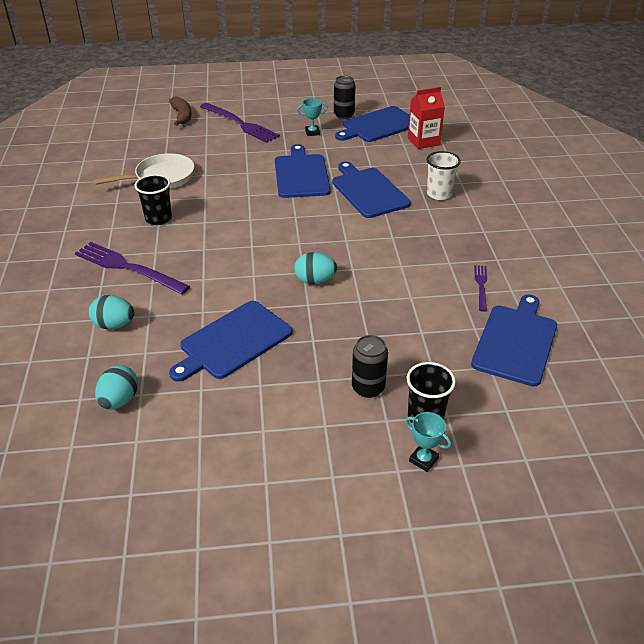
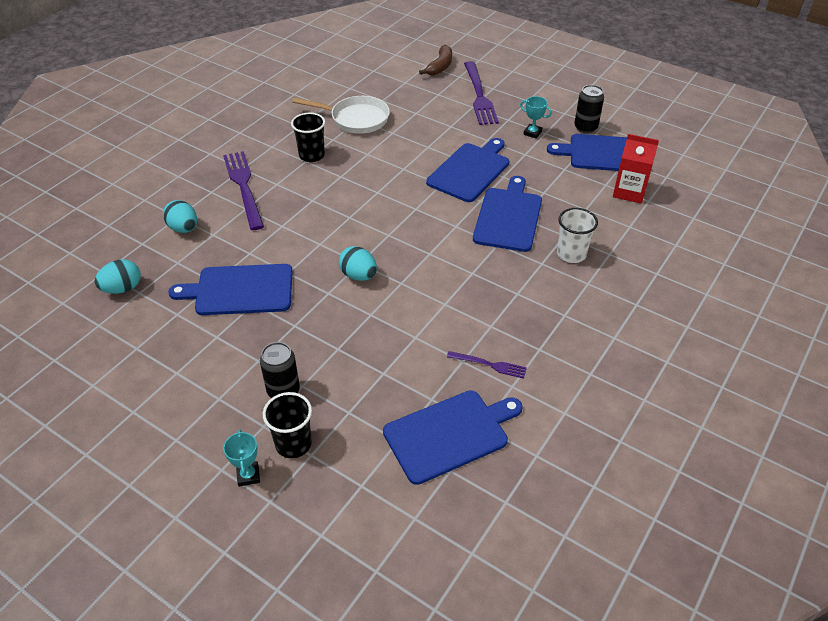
camera: 40 degrees right, 5 degrees up
(481, 286) = (489, 365): purple fork -> purple fork turned 60 degrees clockwise

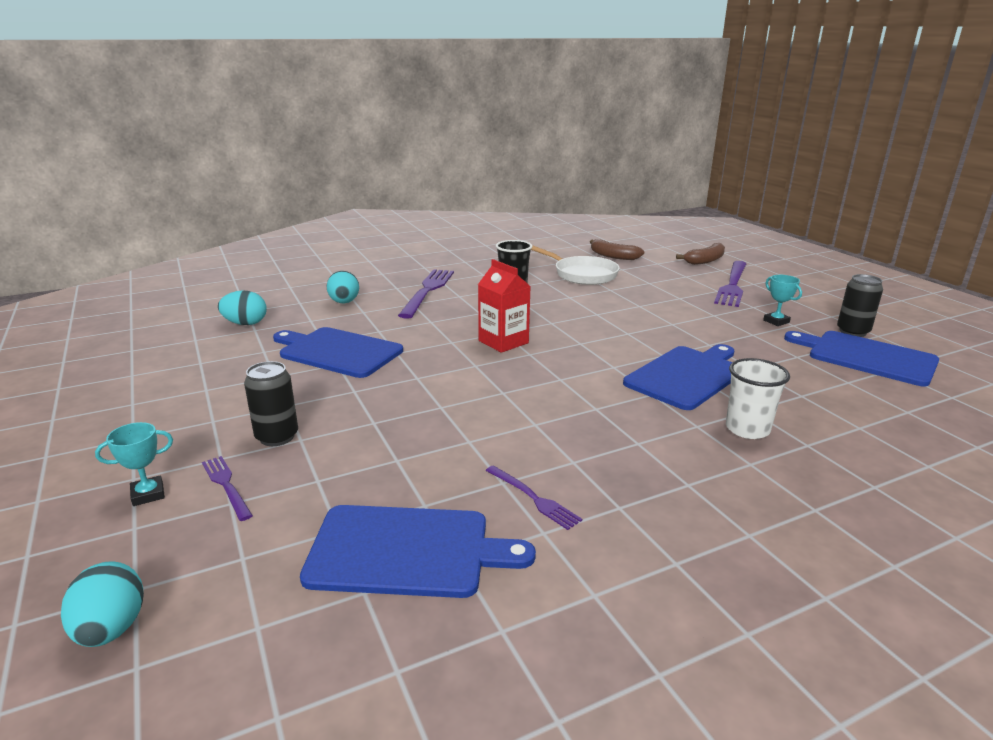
camera: 30 degrees right, 20 degrees down
(248, 475) = (148, 494): turquoise trophy -> turquoise trophy turned 45 degrees clockwise
(293, 444) = (226, 485): black cup -> purple fork
(358, 275) = (463, 374): turquoise egg -> turquoise egg (111, 629)
(363, 83) = (613, 256): none -> brown banana
(470, 171) = (671, 331): blue cutting board -> none
(629, 192) = (881, 396): red carton -> red carton (503, 342)

